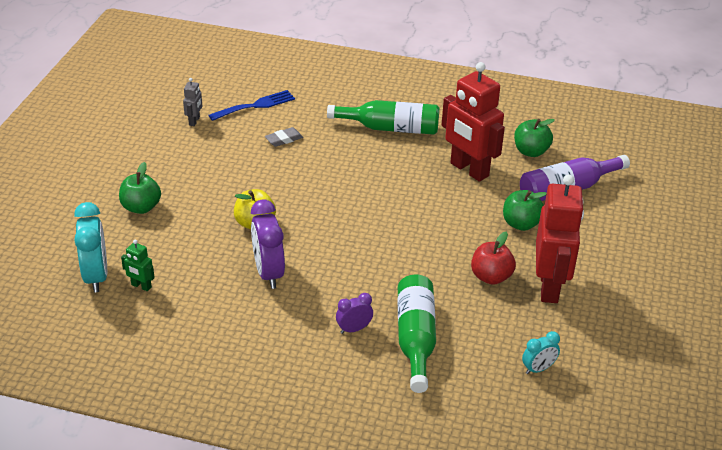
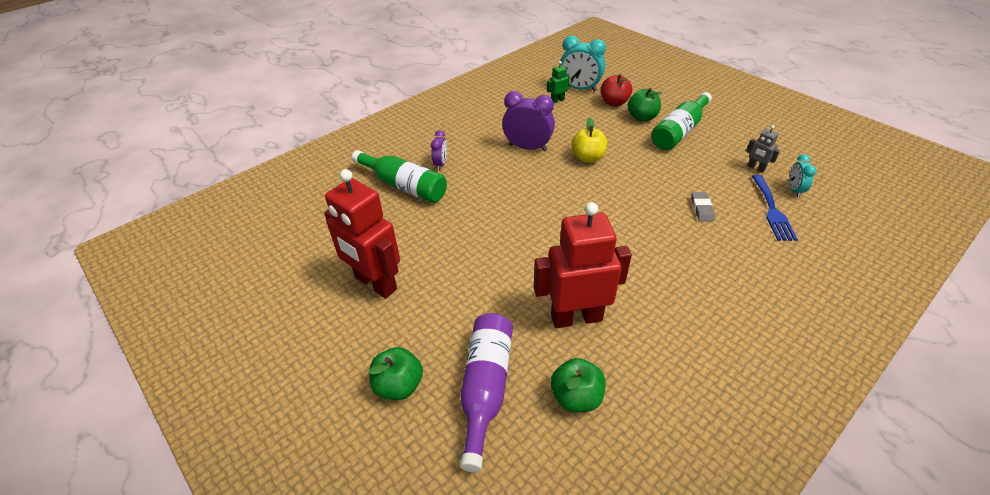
camera: 125 degrees right, 5 degrees up
(390, 128) = (688, 290): green bottle -> green bottle (679, 131)
(491, 277) = (421, 253): red apple -> red apple (614, 103)
(521, 224) = (465, 311): green apple -> green apple (399, 385)
(538, 369) = (315, 230): turquoise clock -> turquoise clock (794, 190)

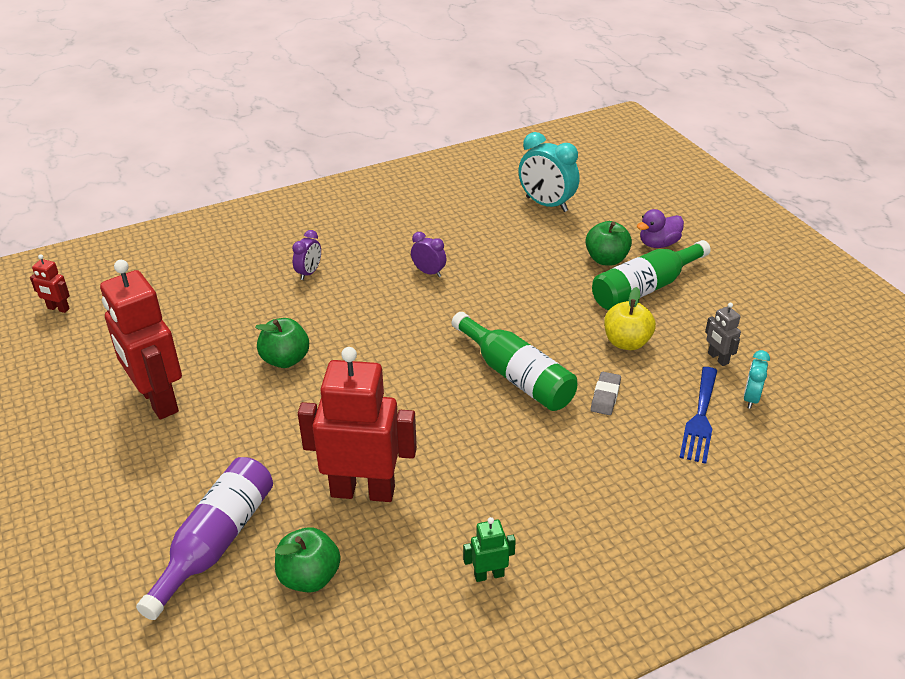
camera: 15 degrees right, 5 degrees down
(254, 228) = (58, 309): none -> red robot
(399, 385) = (126, 516): green apple -> green apple (285, 360)
(404, 186) = (250, 292): green bottle -> green bottle (516, 376)
(527, 147) = (429, 272): purple clock -> purple clock, size x0.55
(557, 100) = (506, 215): green robot -> green robot (489, 575)
(588, 158) = (498, 300): yellow apple -> yellow apple (626, 342)
(614, 103) = (581, 232): red apple -> none
(668, 101) = (658, 244): none -> purple duck

